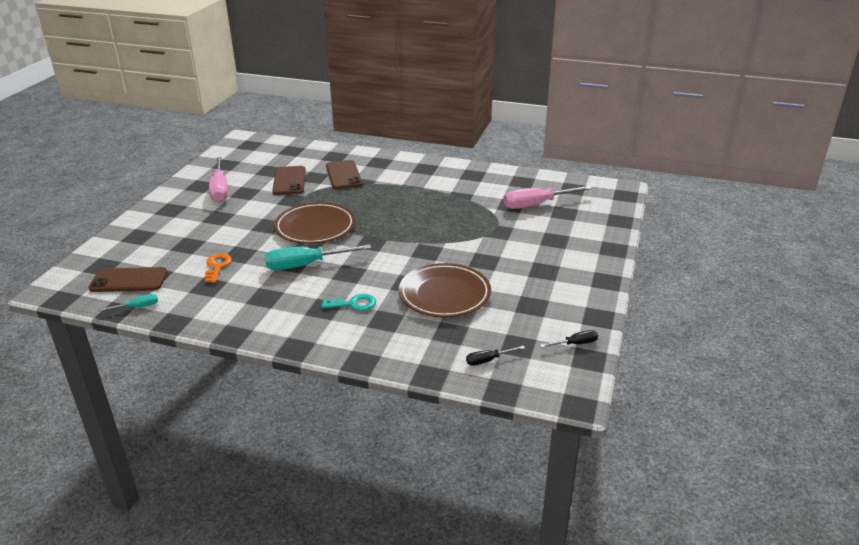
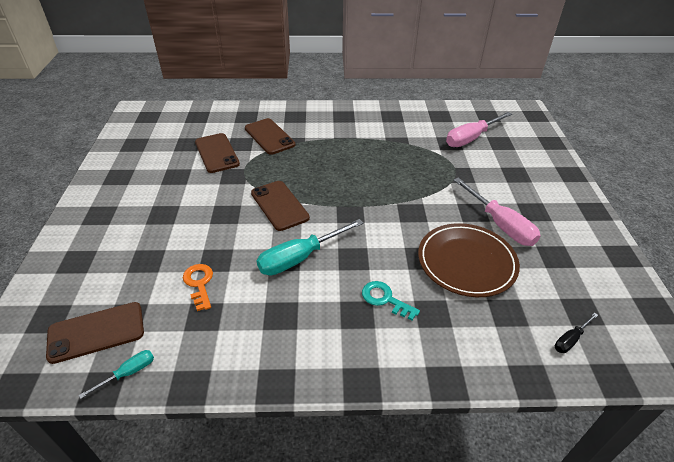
camera: 20 degrees left, 10 degrees up
(220, 190) = (145, 177): pink screwdriver -> pink screwdriver (500, 224)
(315, 227) = (279, 205): brown plate -> brown phone
(353, 304) = (385, 299): turquoise key -> turquoise key turned 120 degrees counterclockwise
(575, 344) = (629, 294): black screwdriver -> none

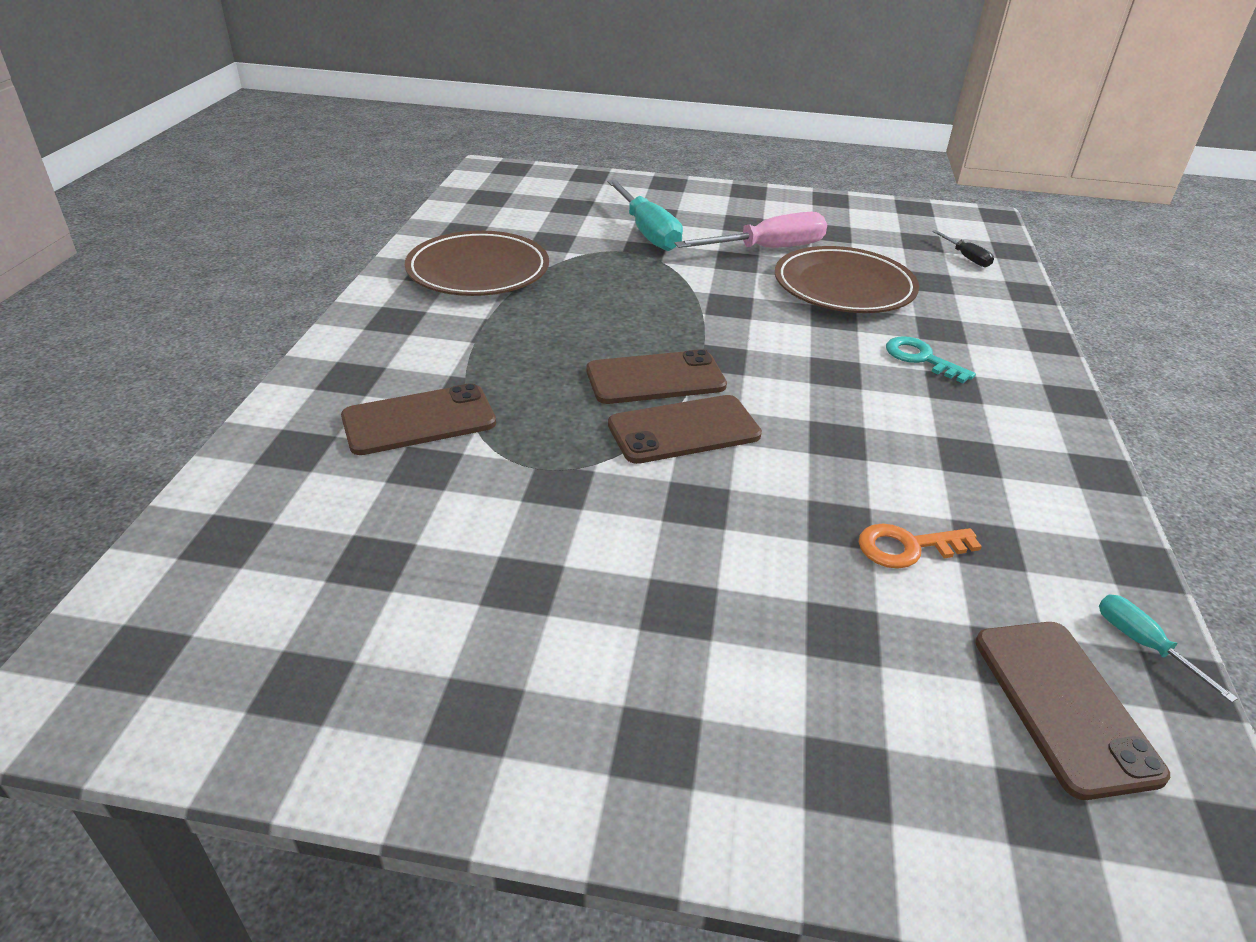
camera: 80 degrees left, 5 degrees down
(217, 153) = (448, 507): brown phone -> brown phone (655, 378)
(300, 258) = (835, 422): turquoise screwdriver -> turquoise screwdriver (647, 232)
(385, 299) = (921, 358): turquoise key -> turquoise key turned 90 degrees clockwise
(400, 127) = (478, 271): none -> brown plate
(471, 138) = (549, 222): pink screwdriver -> none

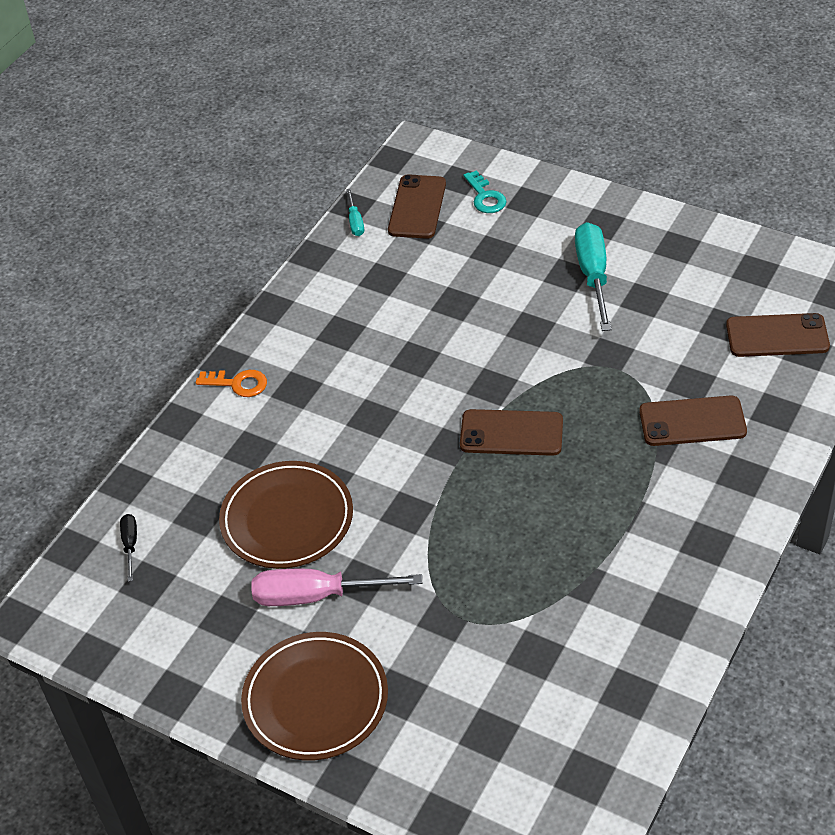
camera: 155 degrees left, 10 degrees up
(478, 271) = (623, 608): brown plate -> brown plate (315, 700)
(647, 232) = (425, 653): turquoise screwdriver -> turquoise screwdriver (593, 275)
(684, 430) = (513, 382): brown phone -> brown phone (777, 336)
(907, 547) = (428, 283): orange key -> orange key (238, 384)
(921, 358) = (296, 419): turquoise key -> turquoise key (485, 197)

